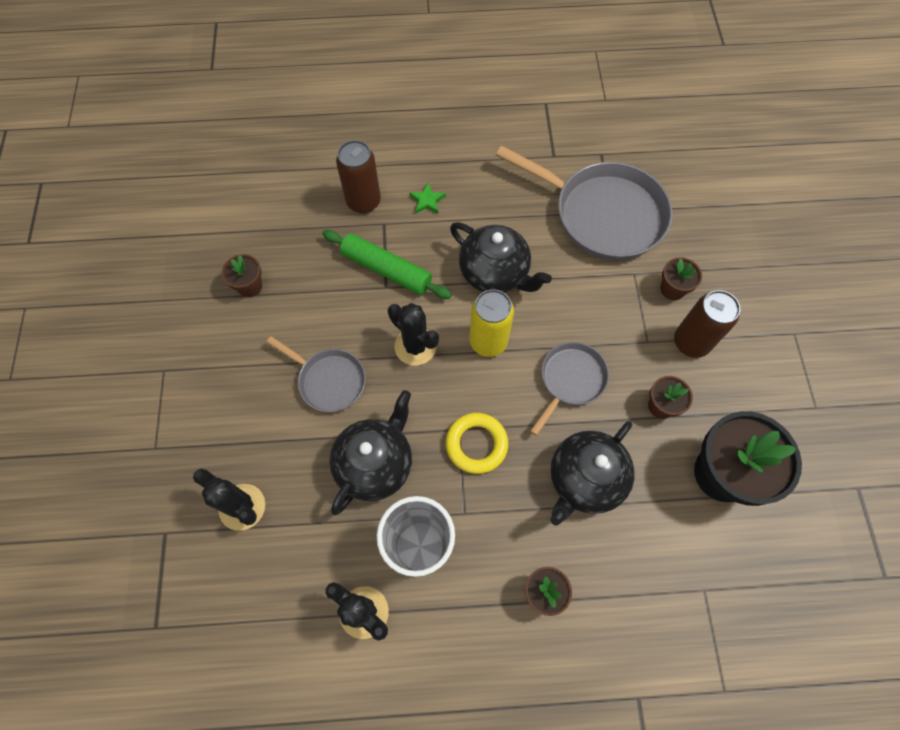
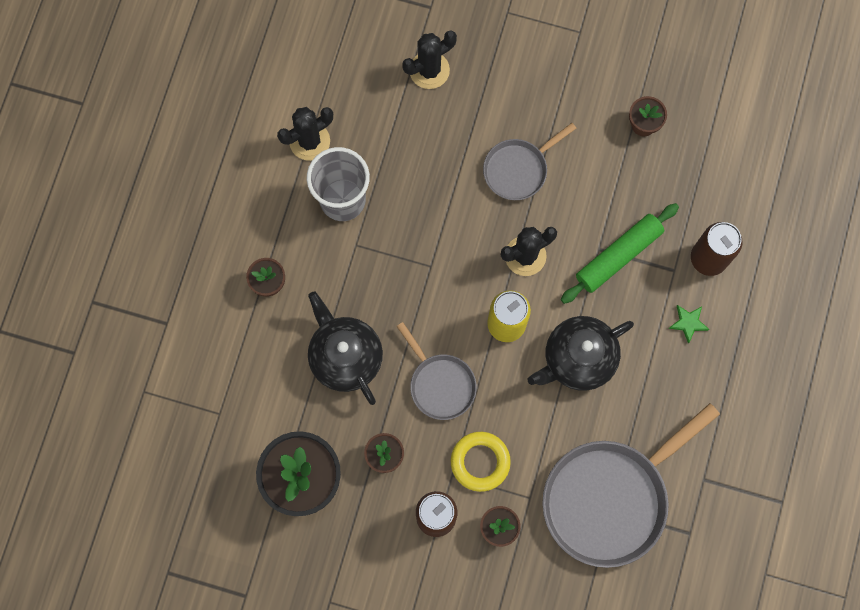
camera: 110 degrees right, 10 degrees up
(375, 464) = (426, 186): black teapot -> none
(476, 444) = (411, 276): yellow ring -> yellow ring (480, 462)

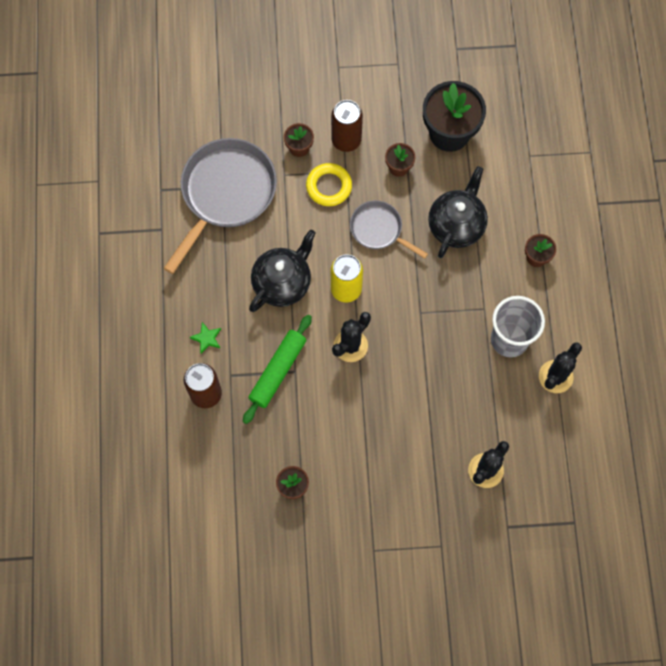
camera: 160 degrees right, 5 degrees down
(345, 356) = (456, 225): black teapot -> black teapot turned 105 degrees counterclockwise
(518, 169) = (381, 413): grey pan -> none

